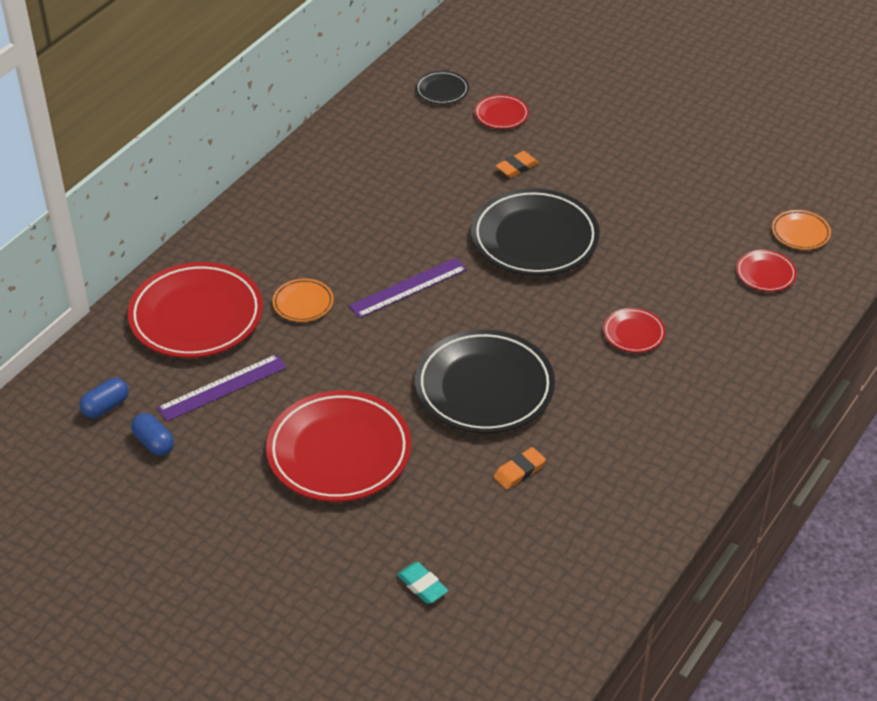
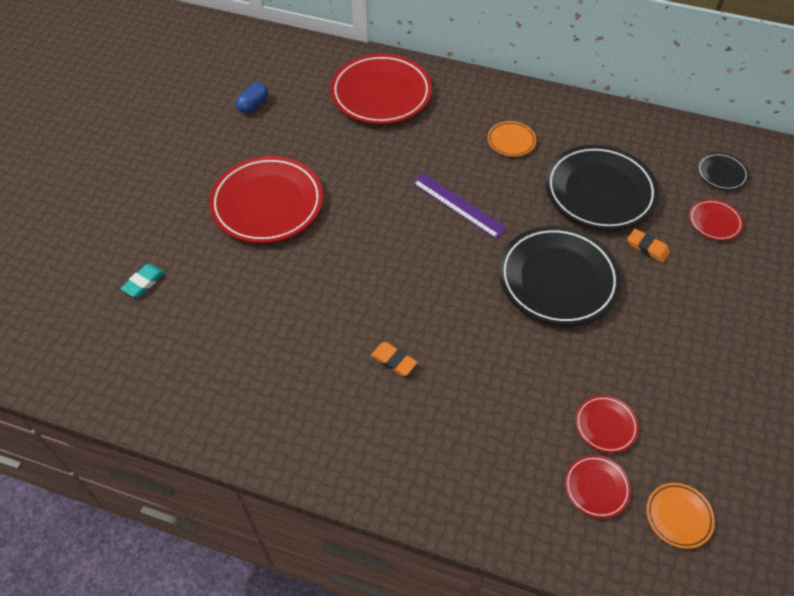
camera: 75 degrees right, 10 degrees up
(106, 406) = (280, 73): blue capsule -> none
(222, 388) = (314, 125): purple ruler -> none
(303, 303) = (416, 147): orange plate -> orange plate (511, 141)
(484, 387) = (360, 279): black plate -> black plate (599, 192)
(519, 471) = (272, 322): orange eraser -> orange eraser (393, 361)
(633, 333) = (464, 379): red plate -> red plate (605, 425)

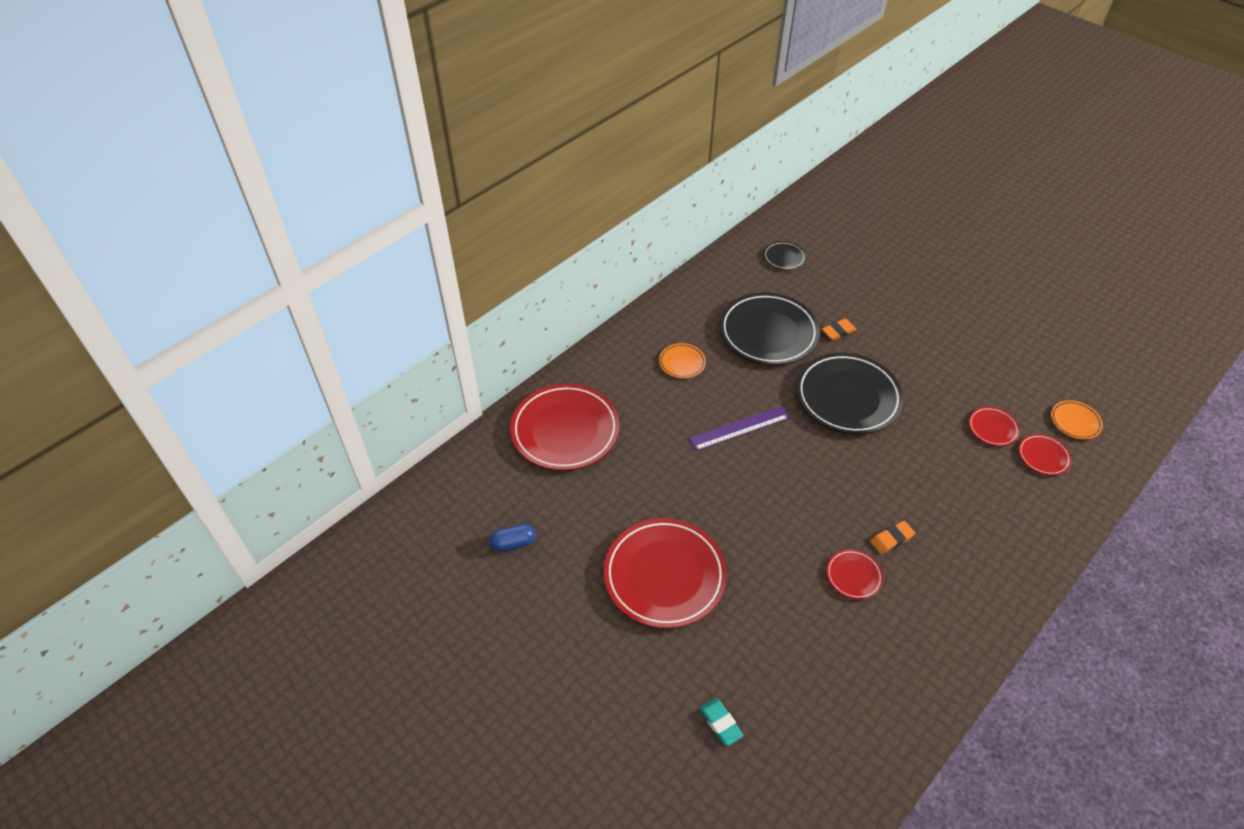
camera: 65 degrees left, 5 degrees down
(253, 105) = (513, 543): blue capsule -> blue capsule turned 75 degrees counterclockwise
(714, 222) = (829, 284): red plate -> red plate (853, 576)

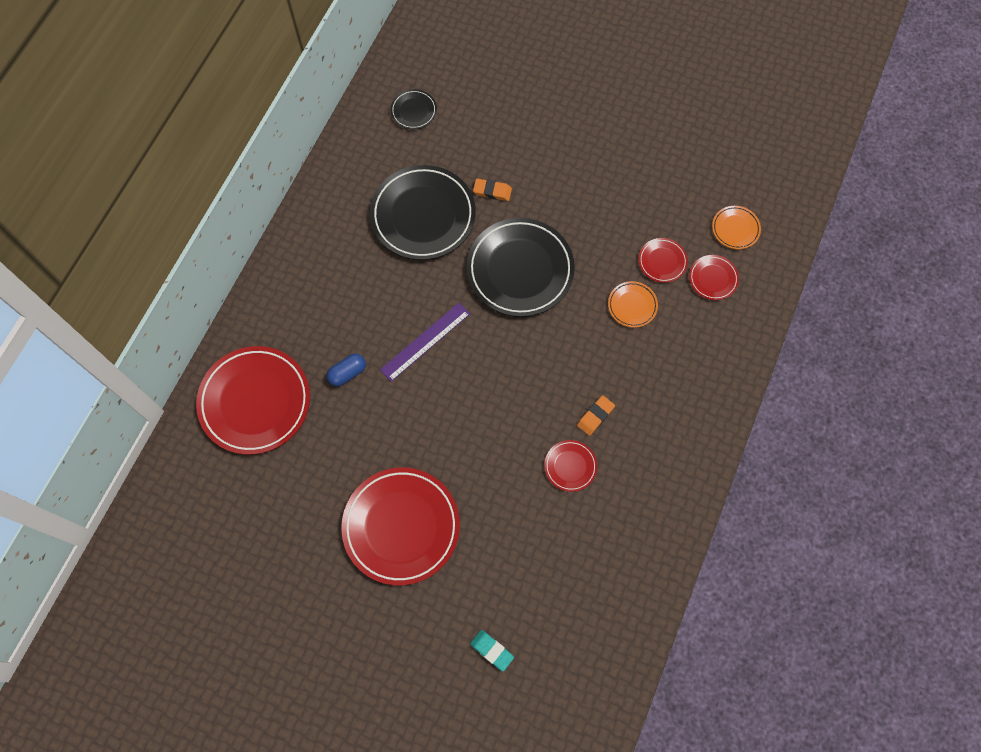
camera: 20 degrees left, 20 degrees up
(513, 543) = (249, 543): blue capsule -> blue capsule (347, 373)
(682, 363) = (346, 281): orange plate -> orange plate (632, 305)
(838, 331) = (492, 191): orange eraser -> orange eraser turned 60 degrees clockwise

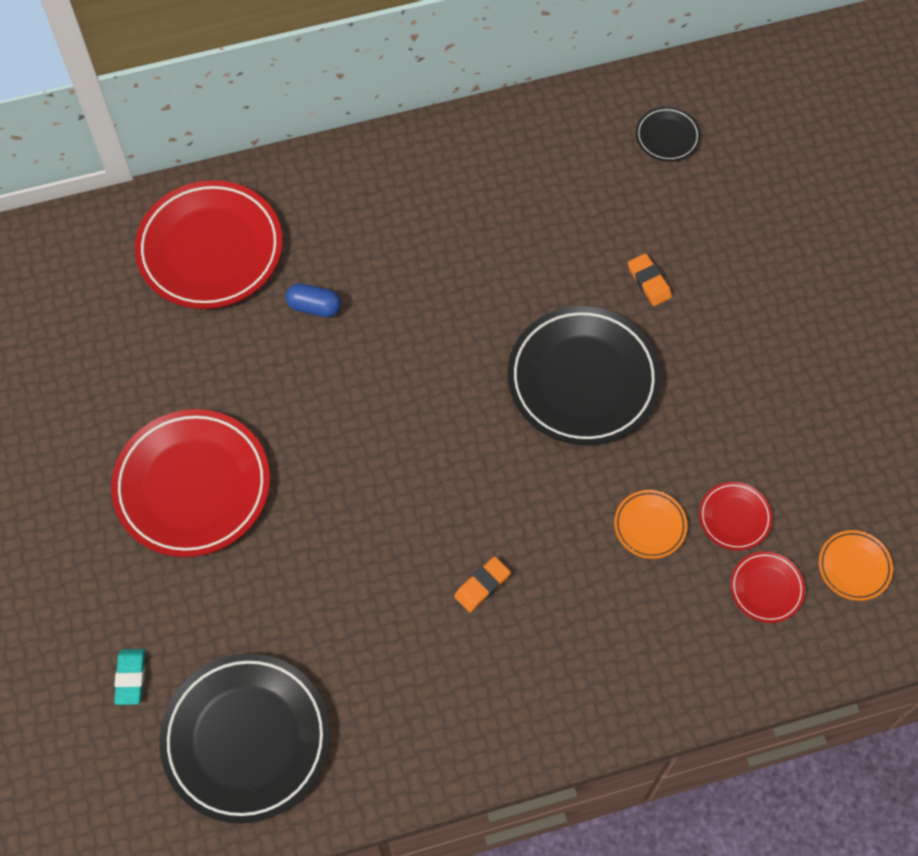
camera: 50 degrees right, 5 degrees down
(423, 215) = (555, 239): black plate -> black plate (246, 739)
(425, 341) = (415, 351): purple ruler -> none
(570, 466) = (401, 603): red plate -> none
(595, 416) = (482, 586): orange eraser -> orange eraser turned 45 degrees counterclockwise

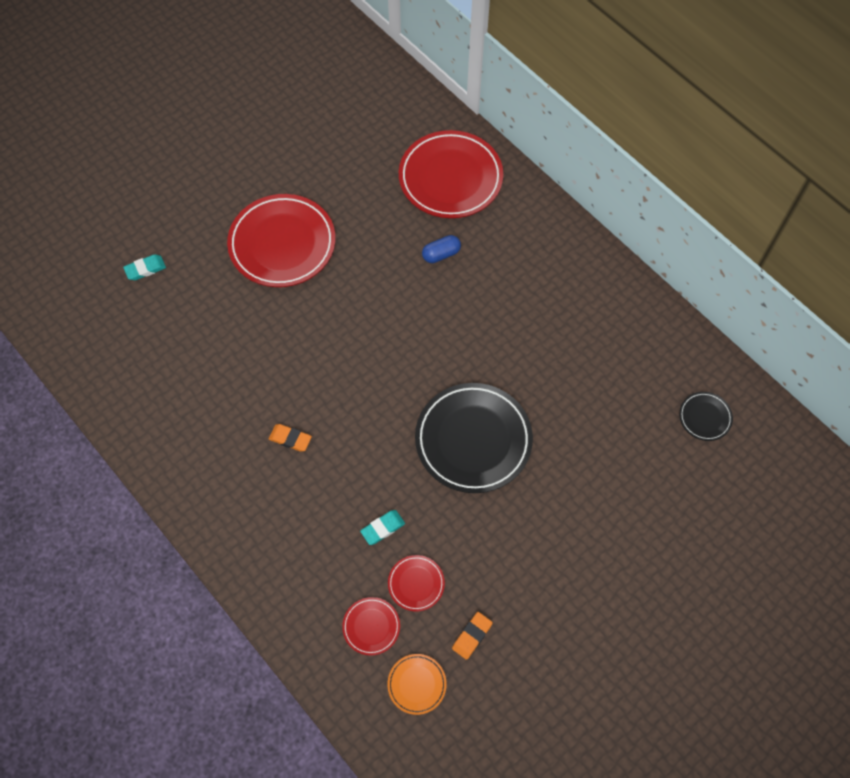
camera: 65 degrees right, 0 degrees up
(246, 739) = (132, 347): black plate -> none
(314, 307) = (441, 254): blue capsule -> blue capsule turned 75 degrees clockwise
(649, 282) = (574, 453): orange eraser -> orange eraser (472, 636)
(650, 526) = (382, 528): orange plate -> turquoise eraser

